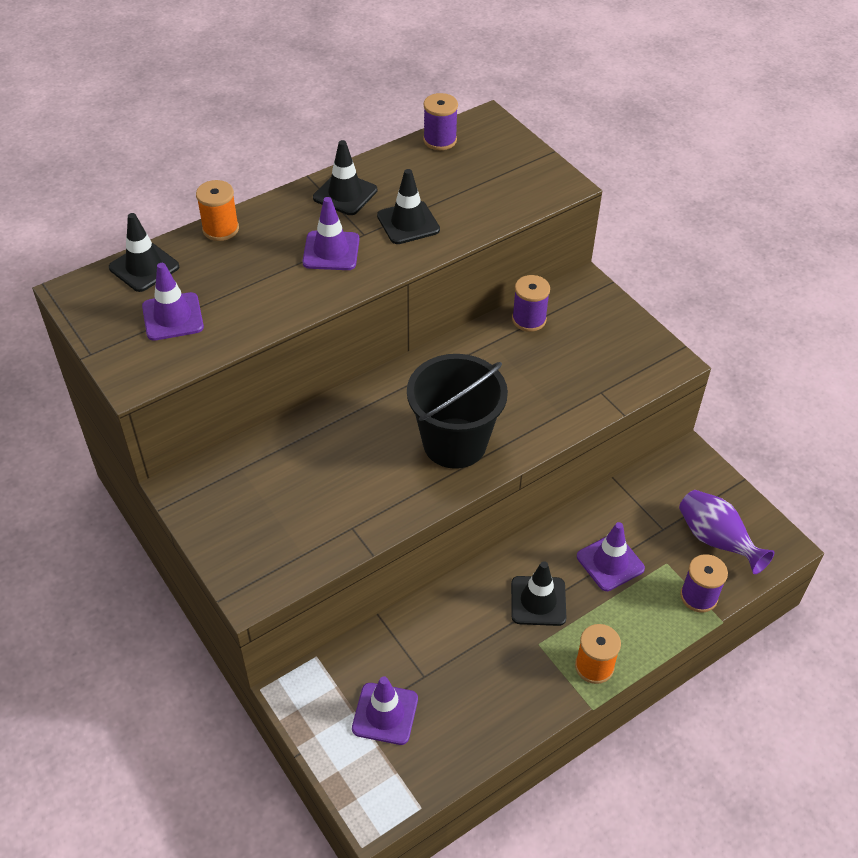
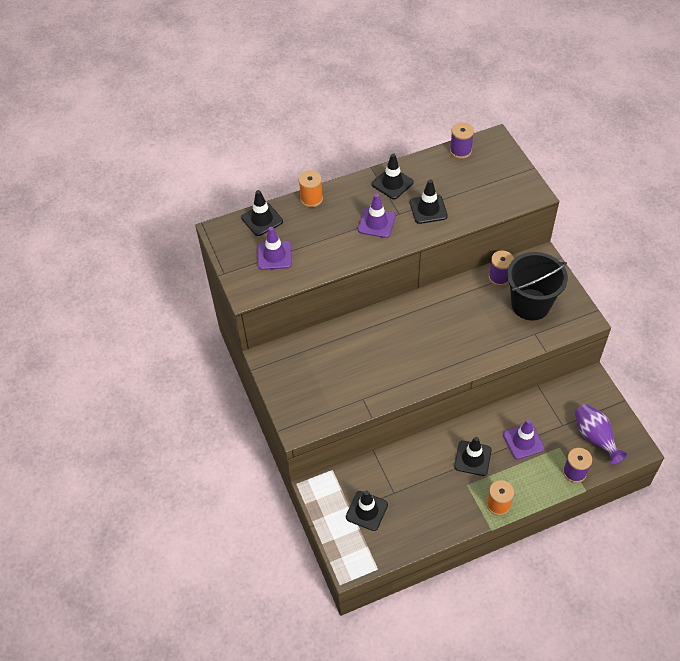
camera: 15 degrees right, 5 degrees up
(385, 714) = (366, 511): purple traffic cone -> black traffic cone
(454, 443) = (435, 354): black bucket -> black bucket (530, 304)

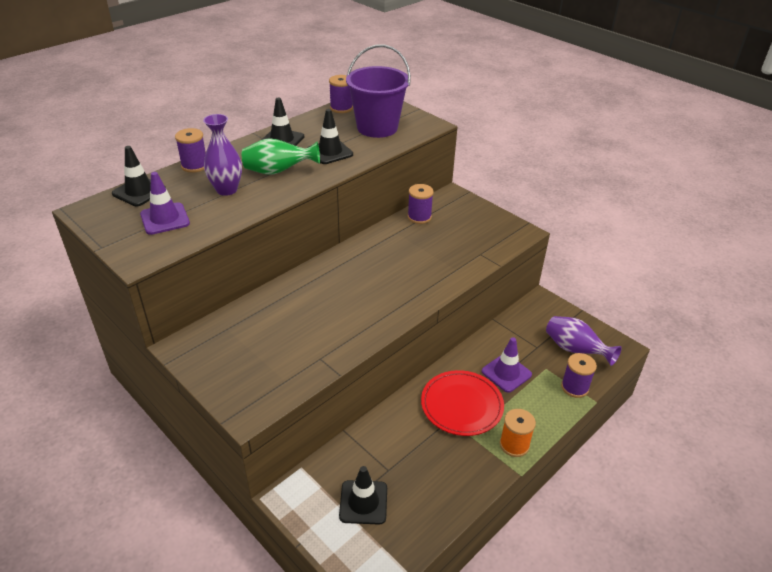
camera: 25 degrees left, 15 degrees down
(311, 199) = (194, 166): orange spool -> purple spool
(329, 234) = (226, 190): none -> purple vase
(376, 223) = (278, 171): purple traffic cone -> green vase
(472, 458) = (461, 405): black traffic cone -> red plate
(482, 186) = (377, 127): none -> purple bucket
(530, 304) = (462, 231): black bucket -> none

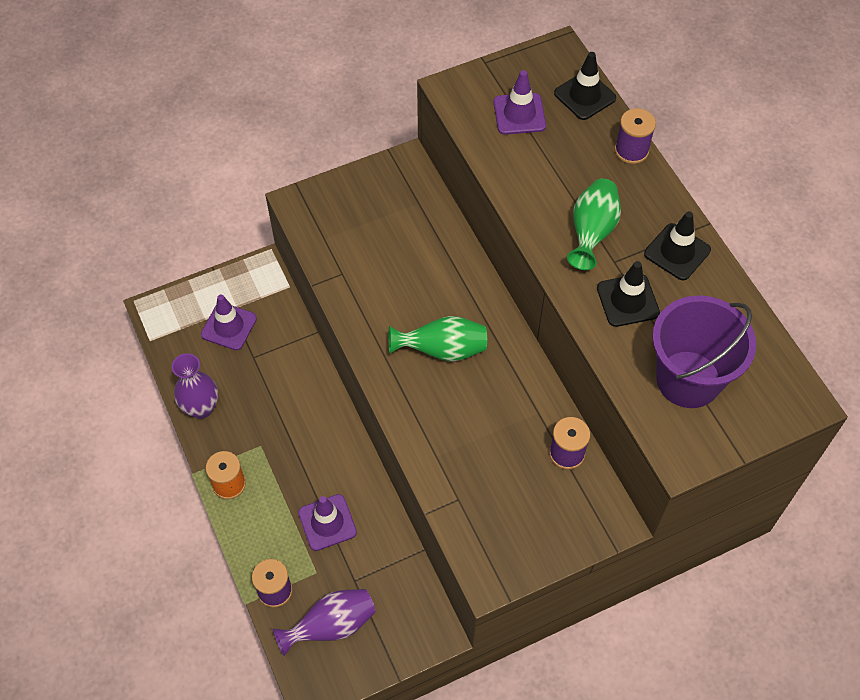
camera: 110 degrees right, 20 degrees up
(226, 190) = (563, 175): purple vase -> purple vase (201, 408)
(341, 108) = (766, 348): purple spool -> none
(363, 502) = (229, 326): black traffic cone -> purple traffic cone
(369, 284) = (442, 350): none -> green vase
(461, 405) = (301, 454): red plate -> none

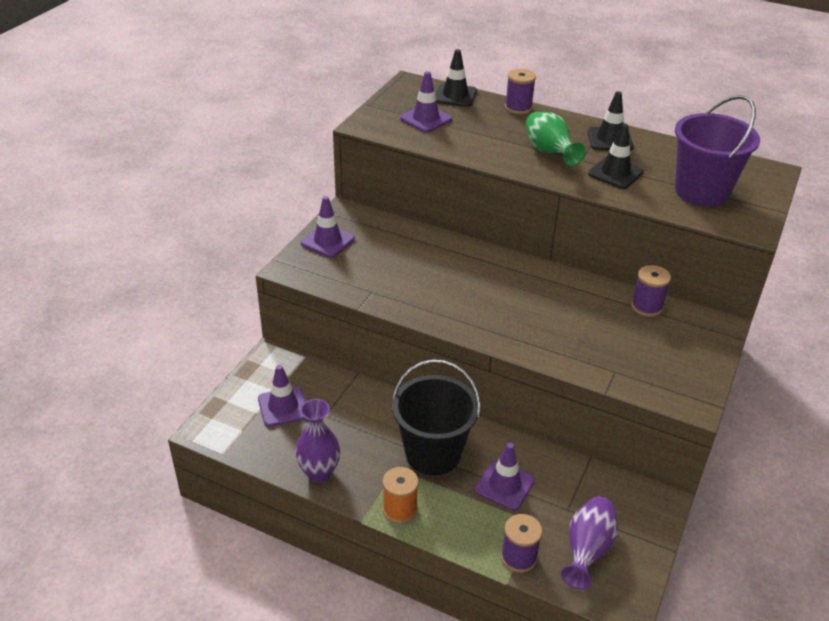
camera: 40 degrees left, 20 degrees down
(301, 452) = (433, 453): none -> black bucket
(358, 191) = (327, 241): none -> purple traffic cone
(442, 350) = (497, 296): green vase -> none

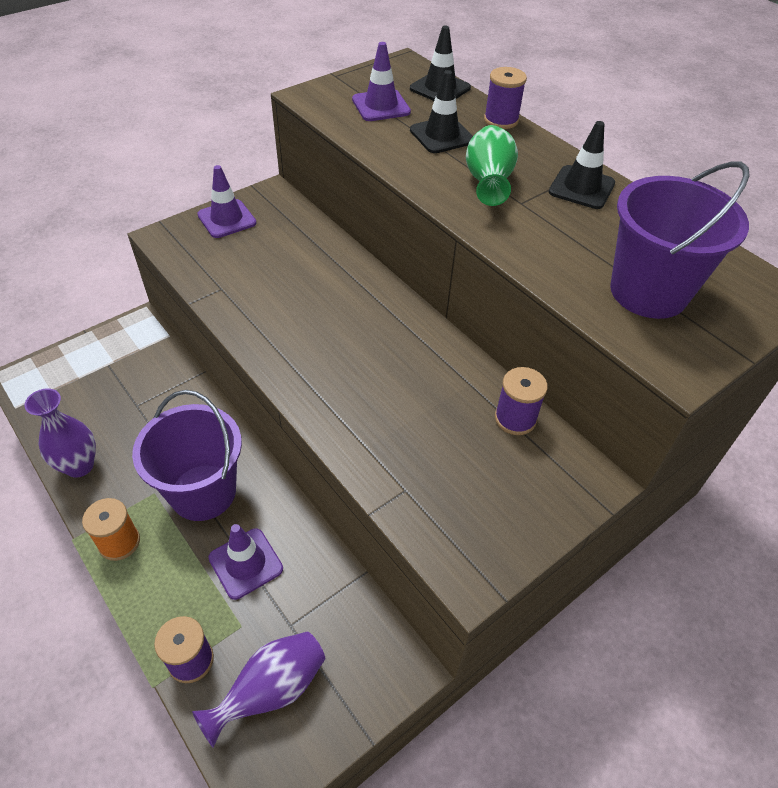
camera: 25 degrees right, 10 degrees up
(283, 407) = (106, 381): purple traffic cone -> none
(433, 453) = (203, 492): black bucket -> purple bucket
(615, 173) = (550, 232): black traffic cone -> black traffic cone (441, 135)

